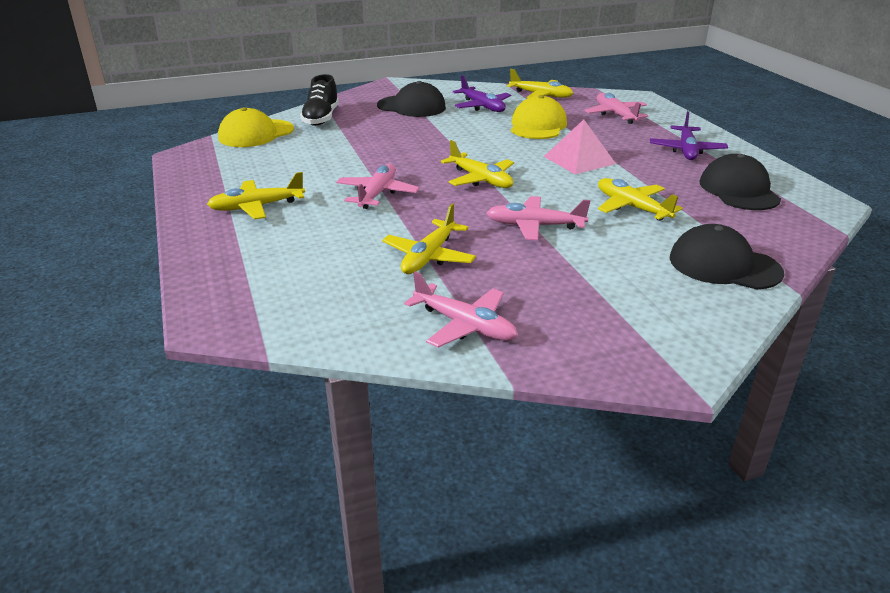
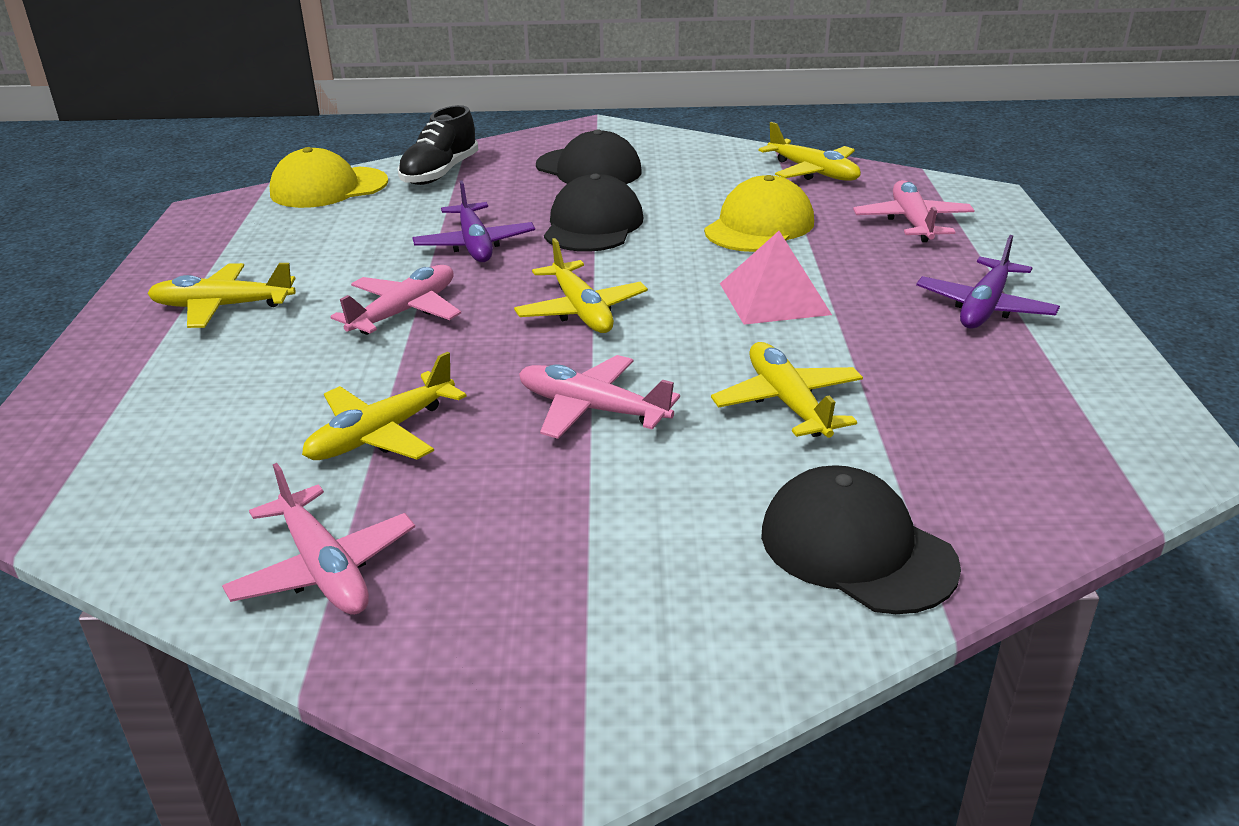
camera: 20 degrees right, 0 degrees up
(482, 106) = (699, 181): purple plane -> purple plane (475, 244)
(738, 190) = (1016, 401): black cap -> black cap (593, 225)

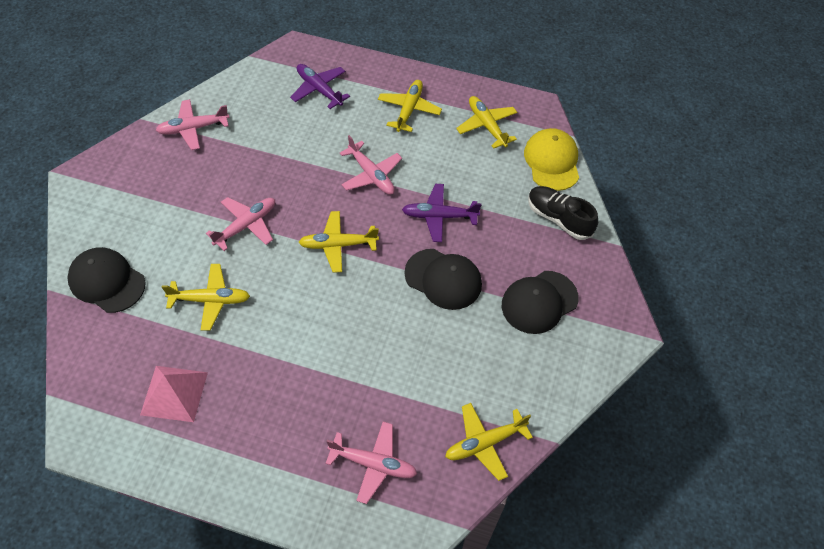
camera: 105 degrees right, 25 degrees up
(382, 434) = (267, 153): yellow plane -> yellow plane (487, 126)
(759, 226) = (405, 368): yellow cap -> none
(774, 298) = (309, 336): pink pyramid -> pink pyramid (174, 393)
(856, 548) = (107, 281): black cap -> black cap turned 120 degrees counterclockwise
(984, 307) = (247, 439): purple plane -> purple plane (319, 89)

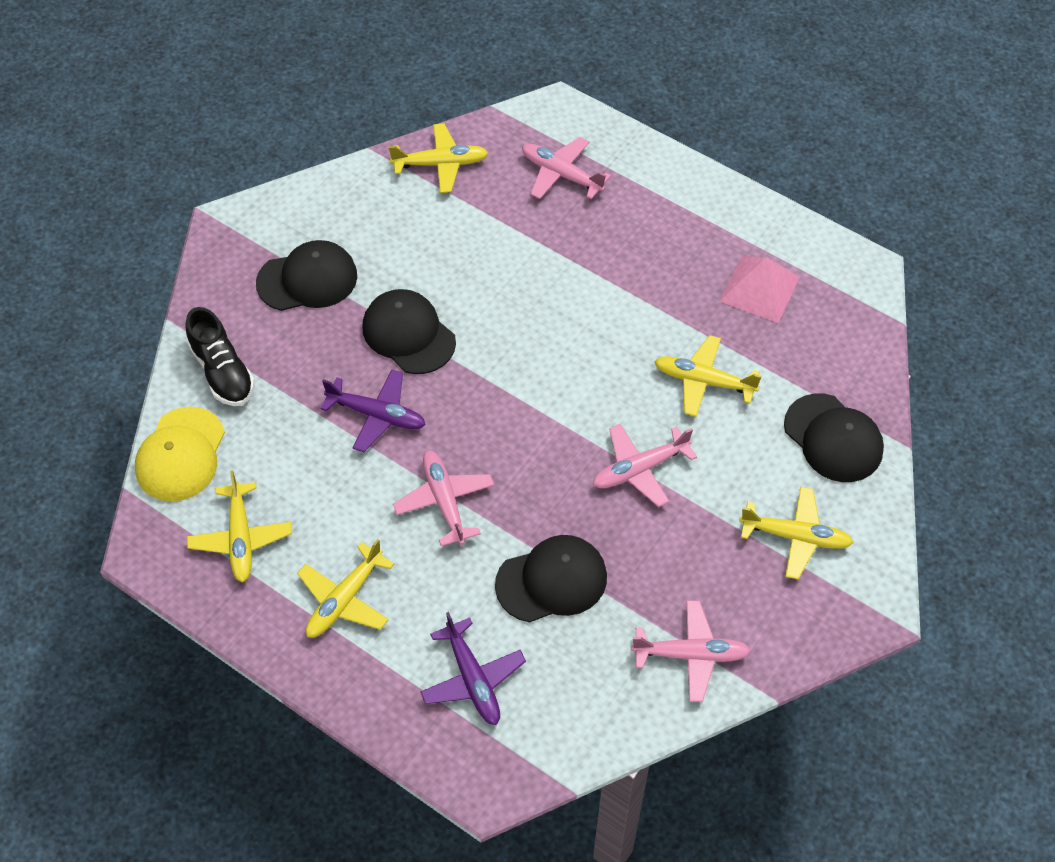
camera: 160 degrees left, 0 degrees up
(288, 147) = (552, 580): none -> black cap
(338, 245) = (524, 410): yellow plane -> yellow plane (795, 536)

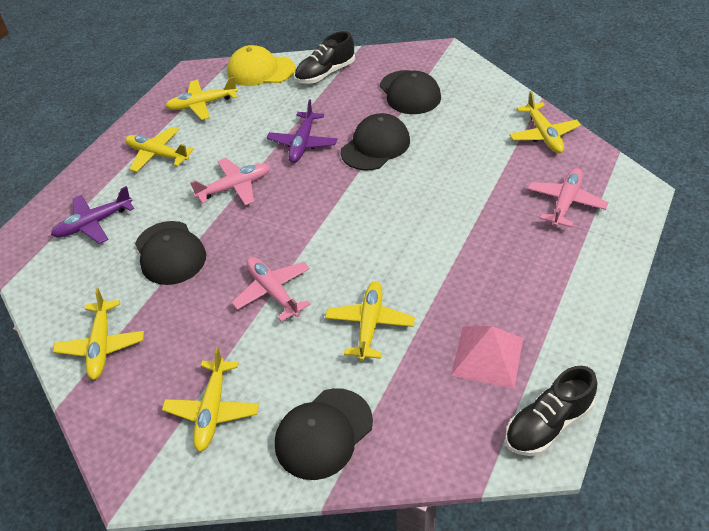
camera: 85 degrees right, 10 degrees down
(691, 654) = (101, 345): pink plane -> yellow plane
(840, 261) = (548, 424): none -> black shoe

